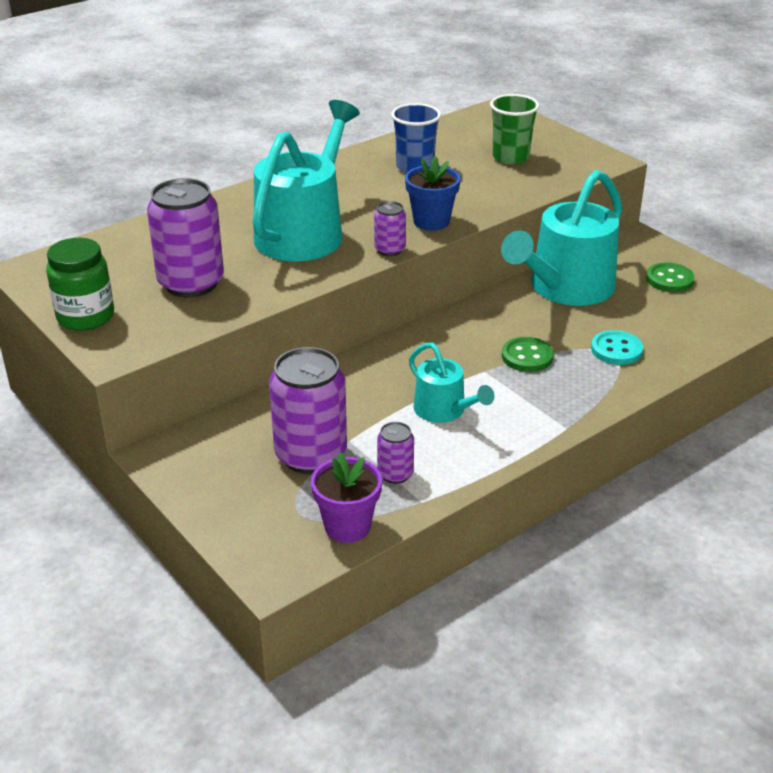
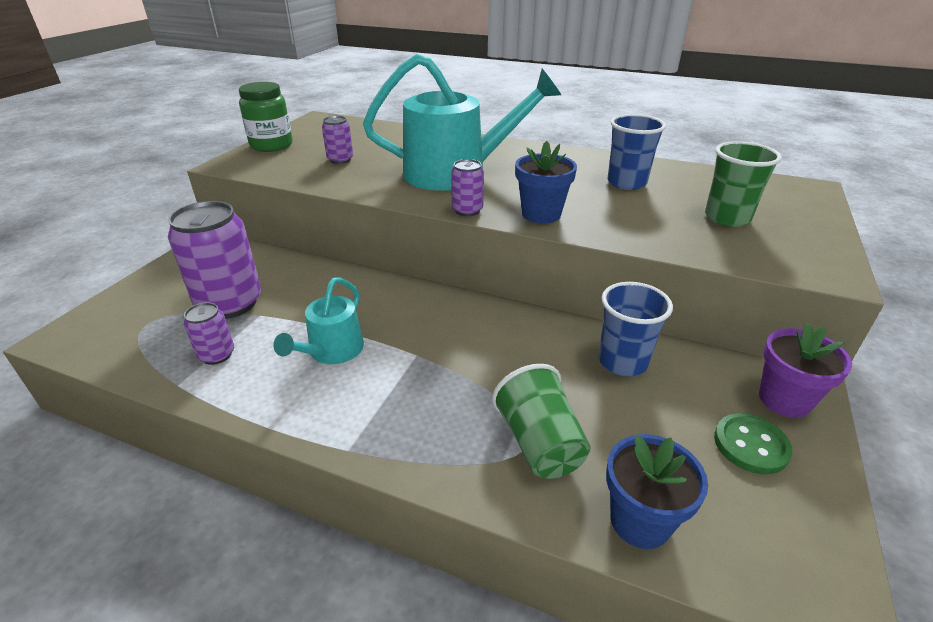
camera: 60 degrees right, 0 degrees up
(191, 283) = (340, 160): purple can -> purple can, size x0.49
(347, 526) = (131, 353): purple flower pot -> purple flower pot (784, 400)
(527, 356) = (464, 375): green button -> none
(565, 288) = (622, 362): turquoise watering can -> blue cup
(616, 350) = (539, 443): turquoise button -> green cup
(696, 339) = (640, 521): none -> blue flower pot

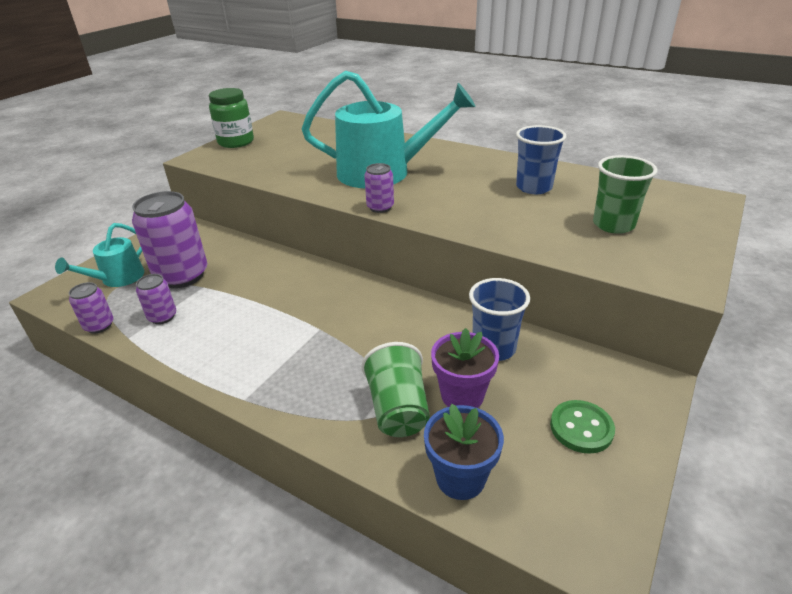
camera: 10 degrees right, 0 degrees up
(332, 351) = (252, 320): turquoise watering can -> turquoise watering can (118, 278)
(340, 160) = (289, 157): purple can -> purple can (99, 326)
(541, 214) = (443, 214): blue flower pot -> none
(784, 400) = (629, 393): purple flower pot -> purple flower pot (462, 395)

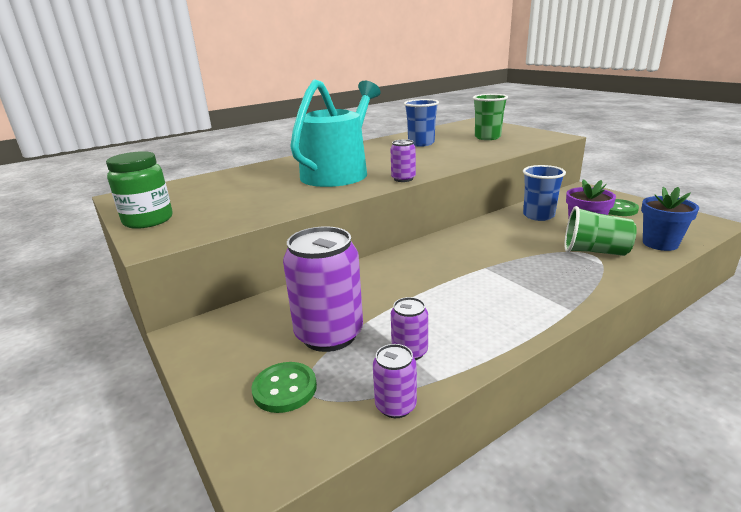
camera: 65 degrees left, 10 degrees down
(118, 278) = (285, 389): turquoise watering can -> green button

